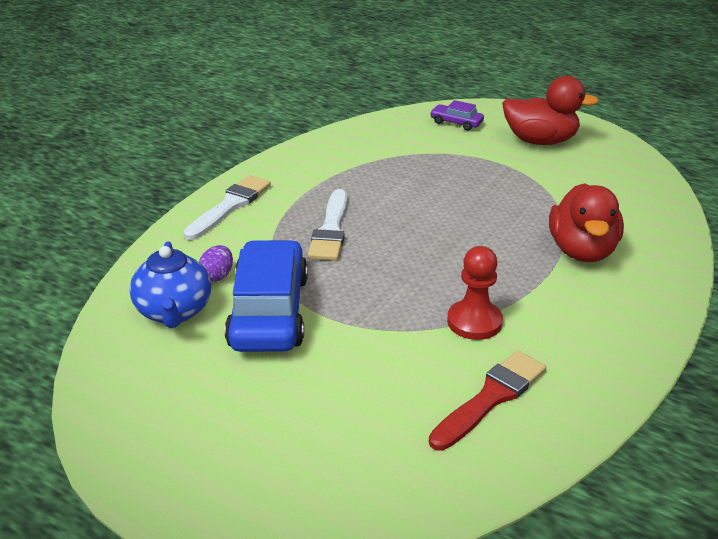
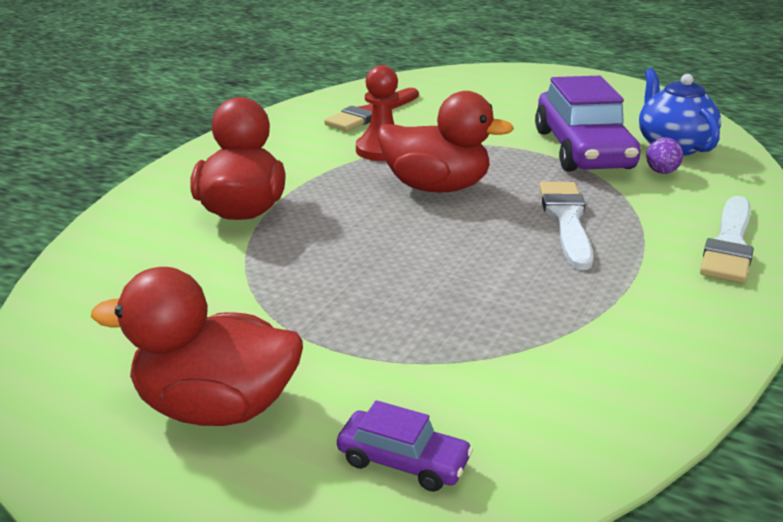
camera: 175 degrees right, 5 degrees down
(269, 311) = (582, 149): blue car -> purple car
(424, 268) = (436, 187): none -> red duck

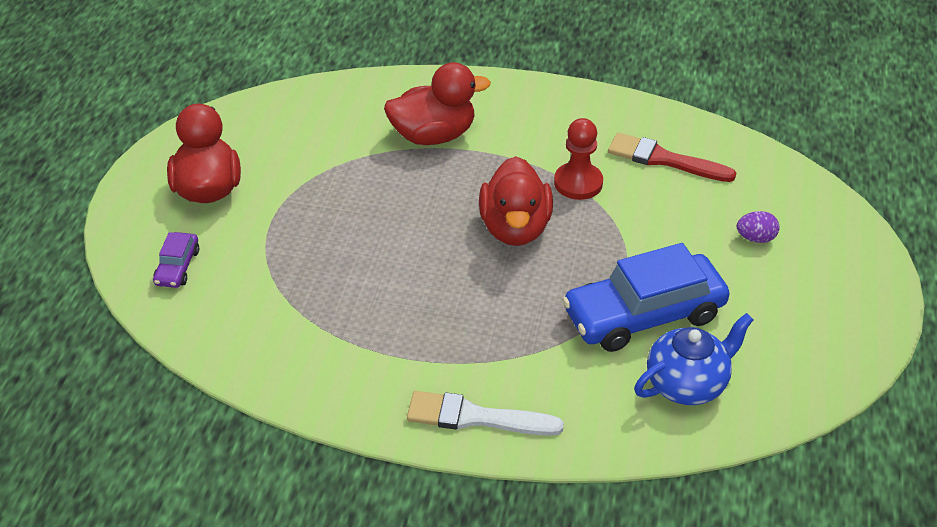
camera: 75 degrees right, 15 degrees up
(566, 220) = (483, 312): white brush -> none
(582, 149) = (644, 315): purple car -> blue car
(661, 172) = (613, 374): purple egg -> purple egg (755, 238)

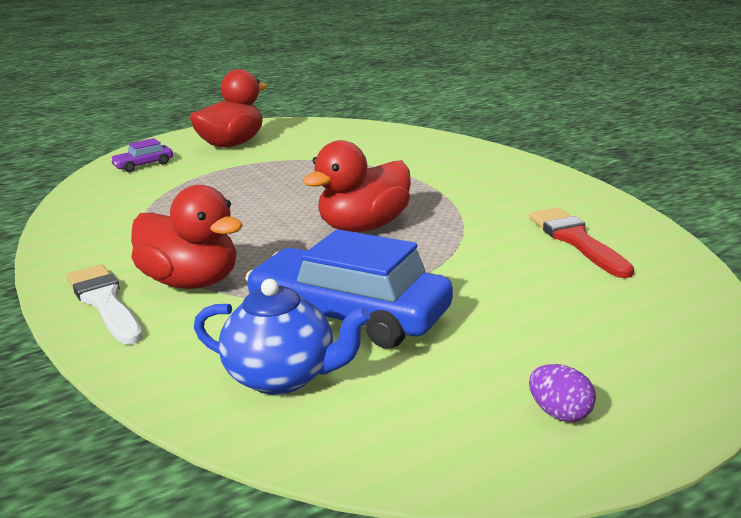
camera: 50 degrees right, 20 degrees down
(433, 135) = (413, 167): red duck -> red duck (191, 282)
(578, 183) = (468, 225): red pawn -> none
(755, 238) = (567, 322): purple egg -> purple egg (560, 413)

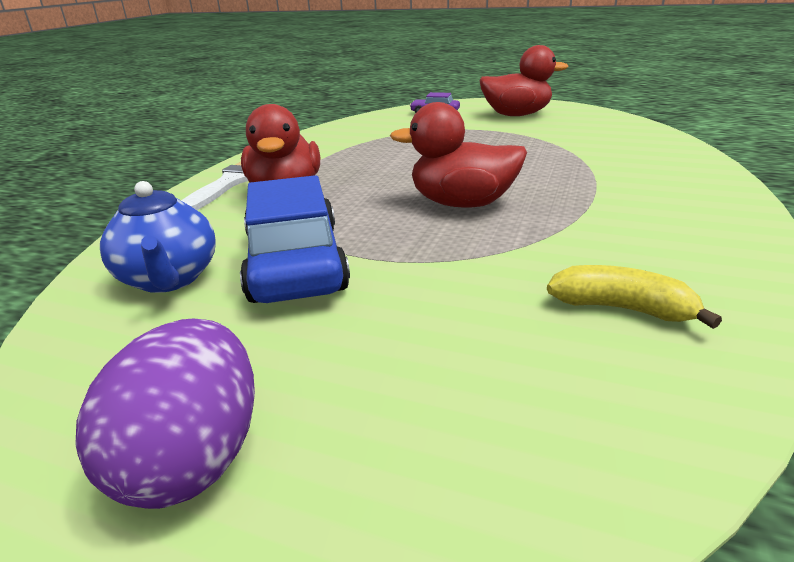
camera: 50 degrees right, 5 degrees up
(560, 413) = (193, 459): purple egg -> purple egg, size x2.04
(576, 240) = (622, 309): red brush -> yellow banana

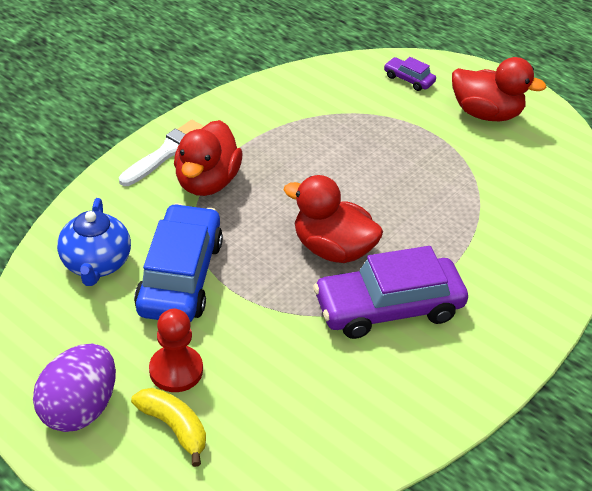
camera: 15 degrees right, 15 degrees up
(346, 355) = (176, 370): none -> red pawn
(569, 227) = (388, 307): none -> purple car
(622, 309) = (354, 395): yellow banana -> yellow banana (174, 427)

